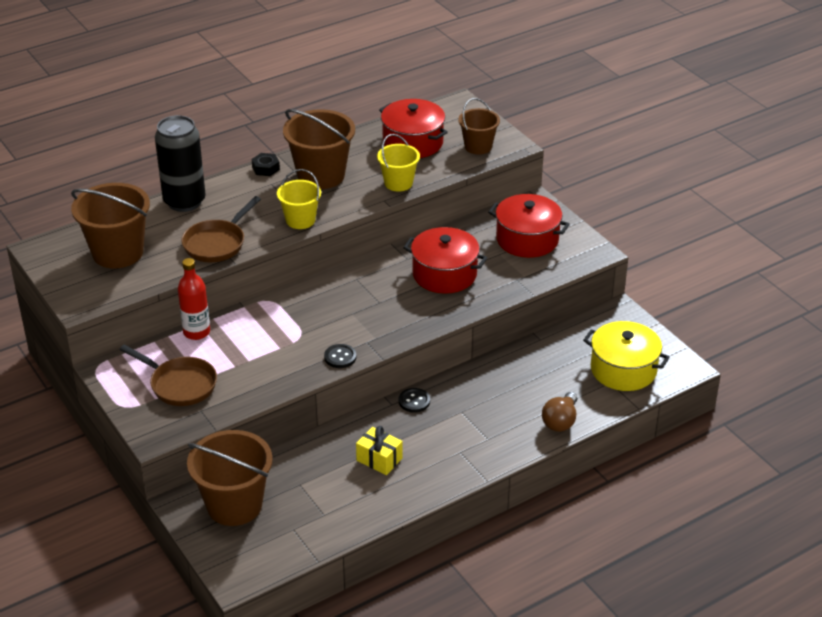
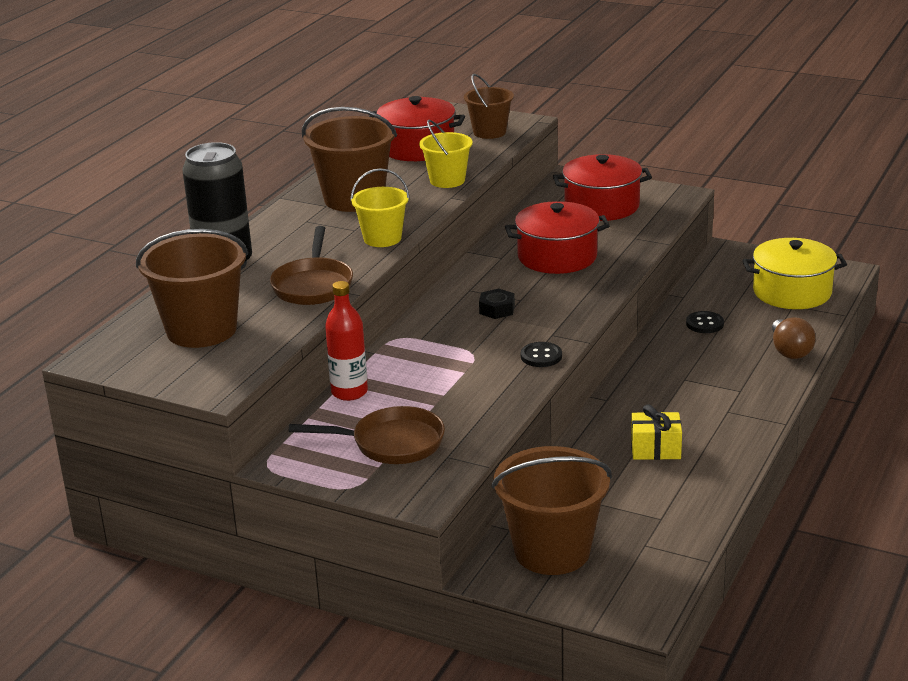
camera: 30 degrees left, 10 degrees down
(266, 168) = (283, 211): black nut -> black nut (497, 309)
(414, 401) = (626, 389): black button -> black button (704, 324)

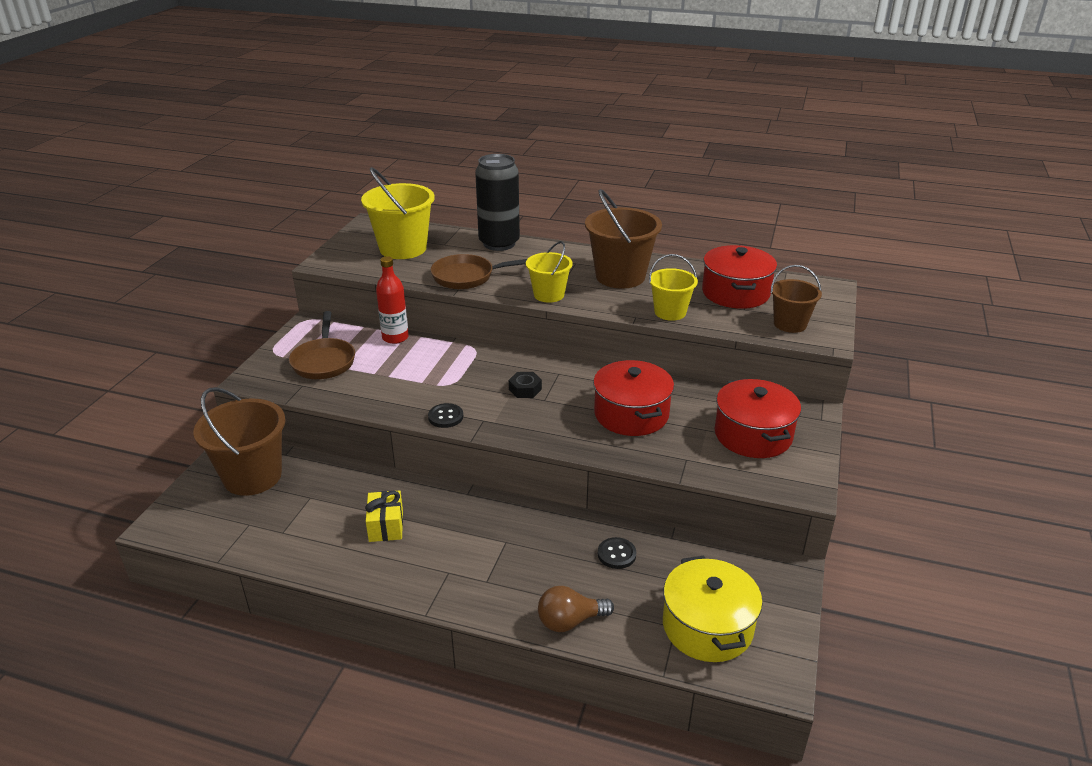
camera: 80 degrees right, 5 degrees up
(201, 330) = (403, 248): brown bucket -> yellow bucket

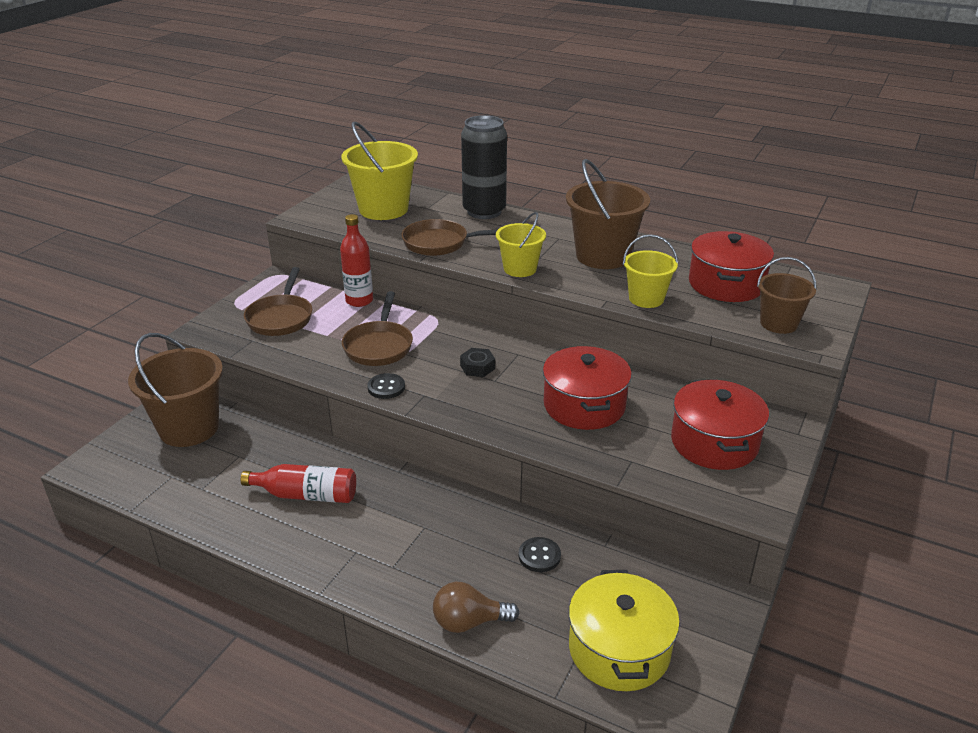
camera: 10 degrees right, 0 degrees up
(386, 526) = (306, 495): yellow gift -> red bottle
(427, 379) = (379, 346): none -> brown pan

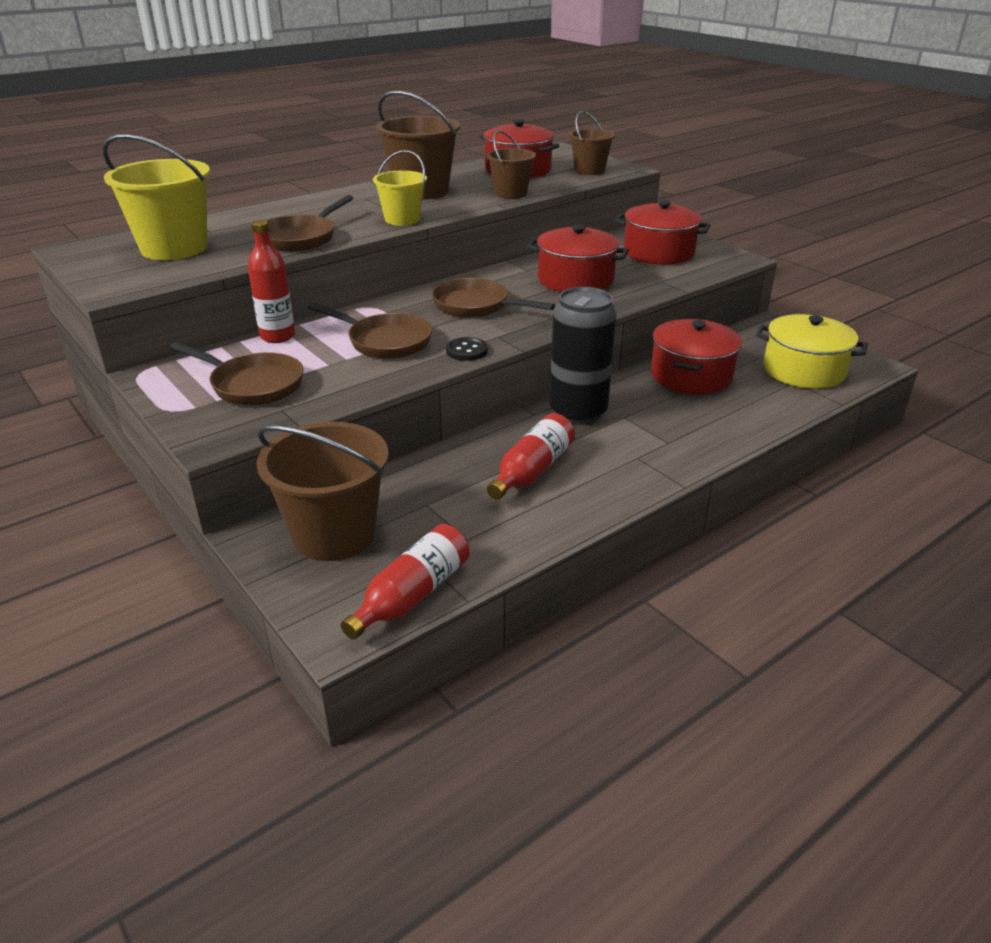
camera: 65 degrees left, 0 degrees up
(130, 483) = (412, 595): none -> red bottle
(469, 622) = (753, 421): brown light bulb -> none
(477, 367) = (476, 306): black nut -> brown pan
(484, 211) = (262, 211): black can -> black can (578, 412)
(539, 556) = (691, 375): black button -> red pot
(646, 299) = (510, 193): yellow bucket -> brown bucket

